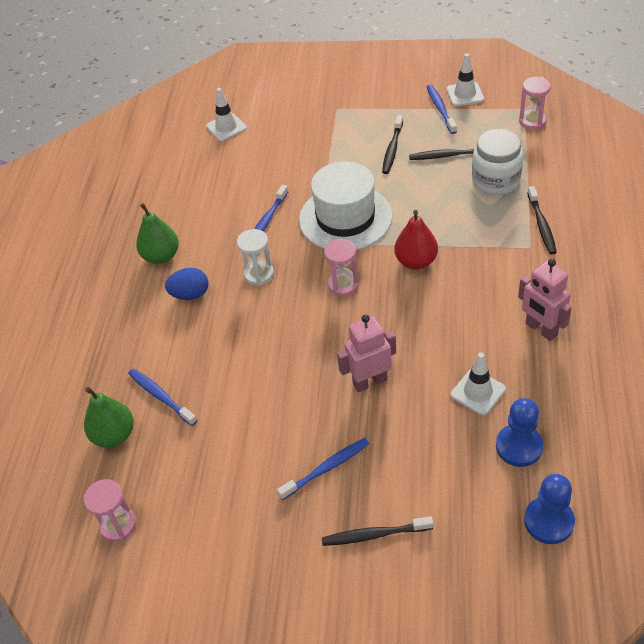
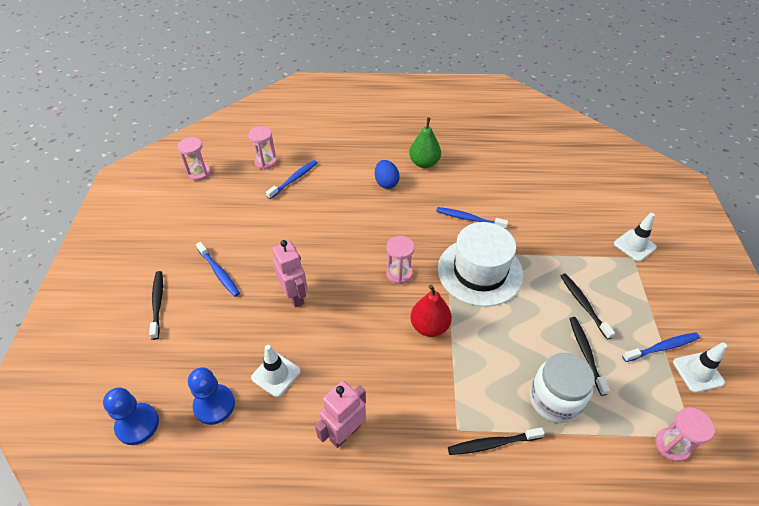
camera: 80 degrees right, 0 degrees up
(114, 435) = (265, 162): green pear -> pink hourglass
(226, 127) = (581, 183): white traffic cone -> white traffic cone (634, 245)
(259, 274) = (408, 219): white hourglass -> none
(392, 149) = (583, 304): black toothbrush -> black toothbrush turned 60 degrees clockwise

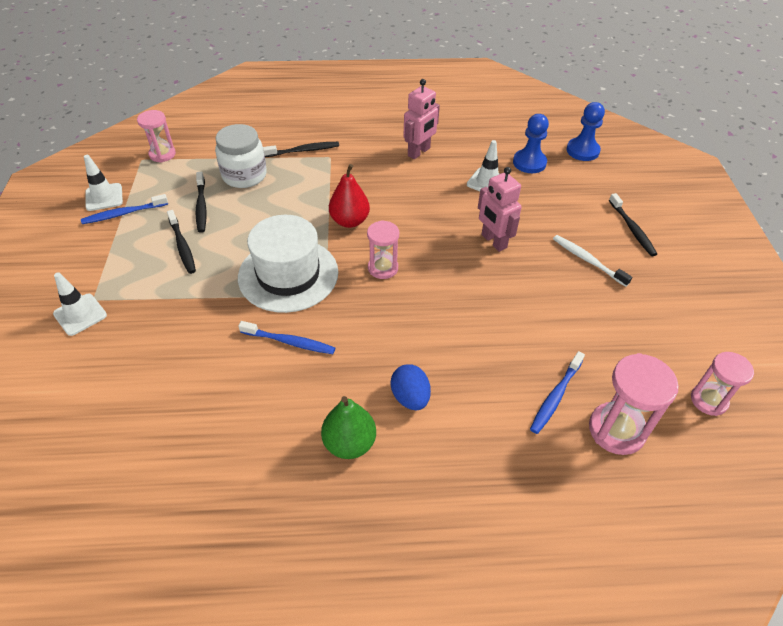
camera: 175 degrees right, 0 degrees up
(219, 272) = (587, 260): blue toothbrush -> white toothbrush
(265, 162) = (616, 430): pink hourglass -> pink hourglass, size x1.51

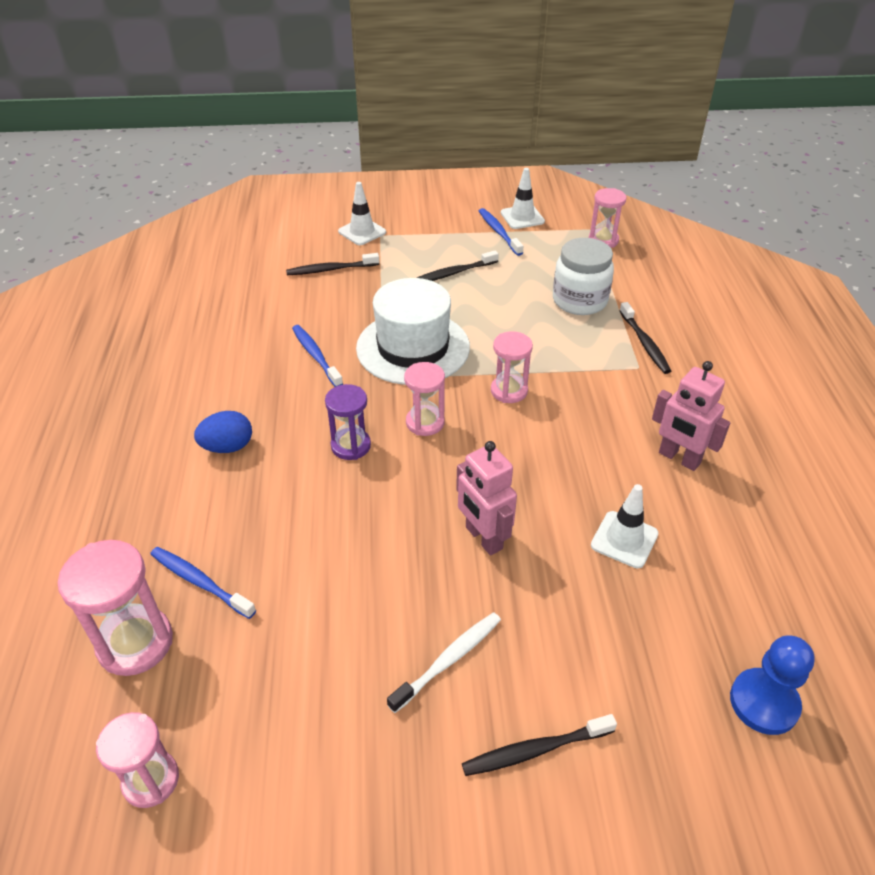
camera: 90 degrees right, 5 degrees down
(201, 206) = (518, 277): black toothbrush -> black toothbrush (330, 269)
(289, 342) = (316, 356): blue toothbrush -> blue toothbrush turned 135 degrees clockwise
(349, 221) = (509, 391): red pear -> pink hourglass
(349, 443) = (184, 403): green pear -> none
(408, 312) = (351, 446): none -> purple hourglass
(493, 241) = (483, 538): pink robot -> pink robot turned 90 degrees counterclockwise
(529, 163) = (695, 605): blue pawn -> none

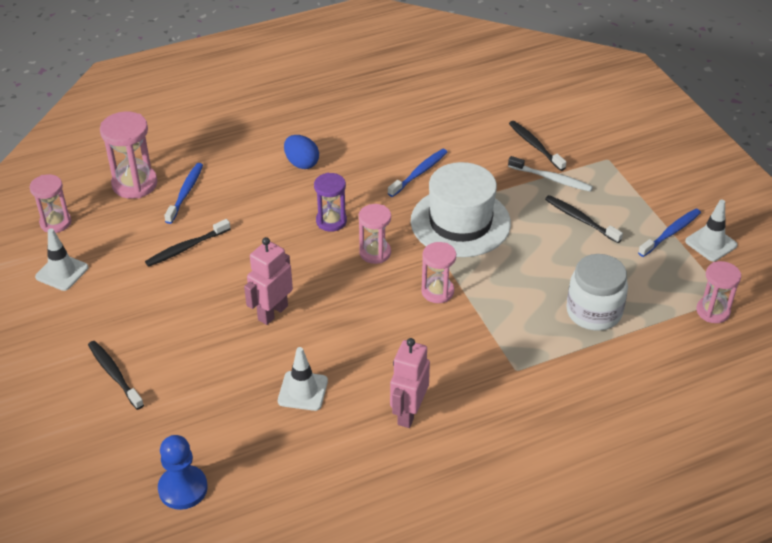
camera: 70 degrees right, 0 degrees up
(362, 232) = (604, 146): white traffic cone -> white traffic cone (62, 272)
(448, 660) = (165, 320): white toothbrush -> white toothbrush (551, 179)
(644, 343) = (555, 369): black toothbrush -> black toothbrush (186, 248)

